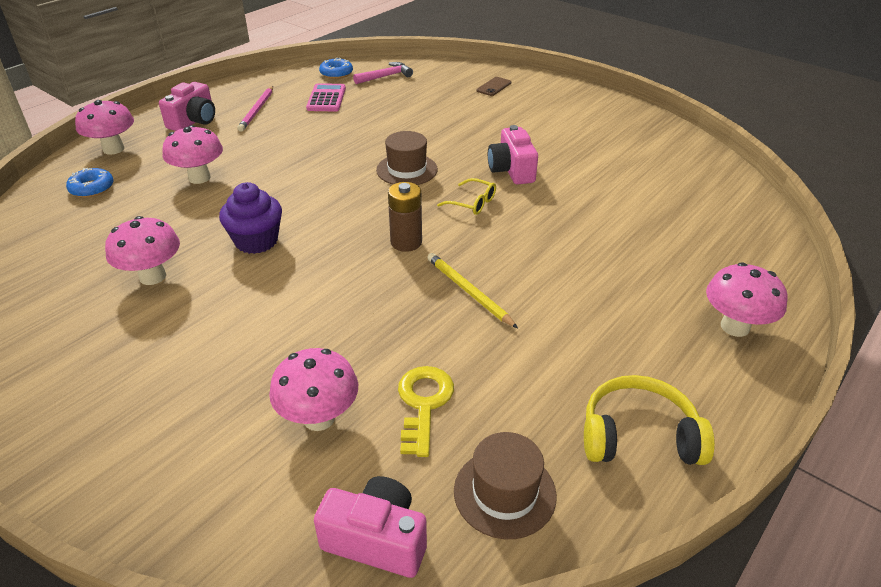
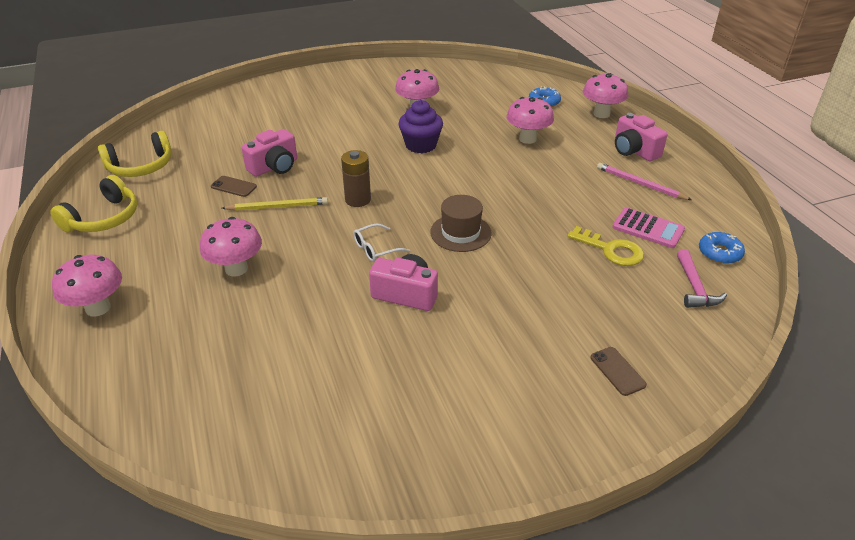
camera: 120 degrees right, 0 degrees up
(319, 418) = (249, 133): pink mushroom -> pink mushroom (236, 269)
(376, 540) = (170, 131): pink camera -> pink camera (274, 167)
(423, 404) = (217, 162): yellow key -> yellow key (611, 250)
(463, 350) = (234, 186): none -> brown phone
(472, 203) = (376, 248): yellow glasses -> white glasses
(504, 493) = (141, 166): brown hat -> yellow headphones

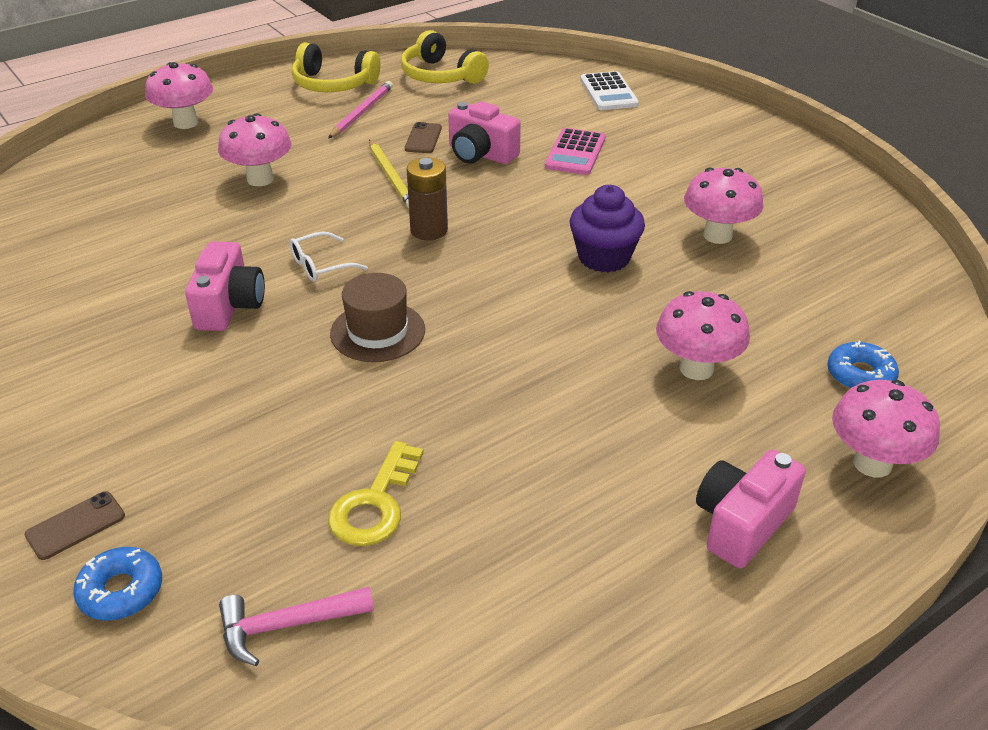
camera: 75 degrees right, 0 degrees up
(231, 108) = (608, 92): none -> white calculator
(376, 248) = (321, 265): white glasses -> white glasses turned 75 degrees counterclockwise
(640, 184) = (611, 537): pink pencil -> pink pencil (362, 112)
(648, 228) = (455, 553): pink calculator -> pink calculator (575, 153)
(719, 253) = (404, 670): blue donut -> blue donut (121, 591)

